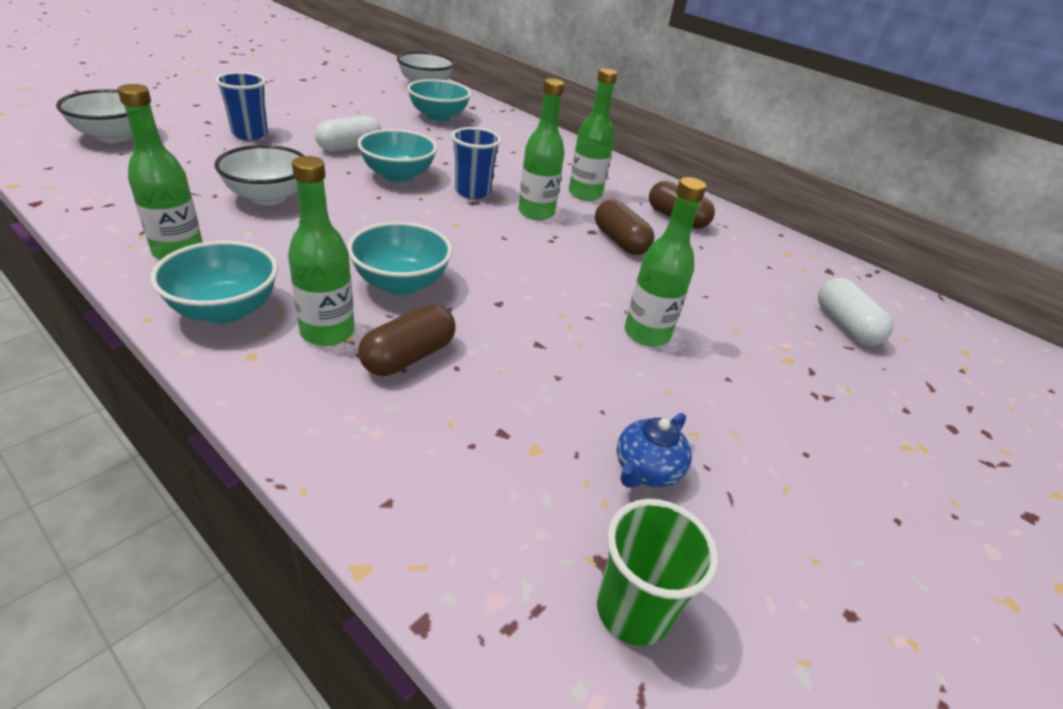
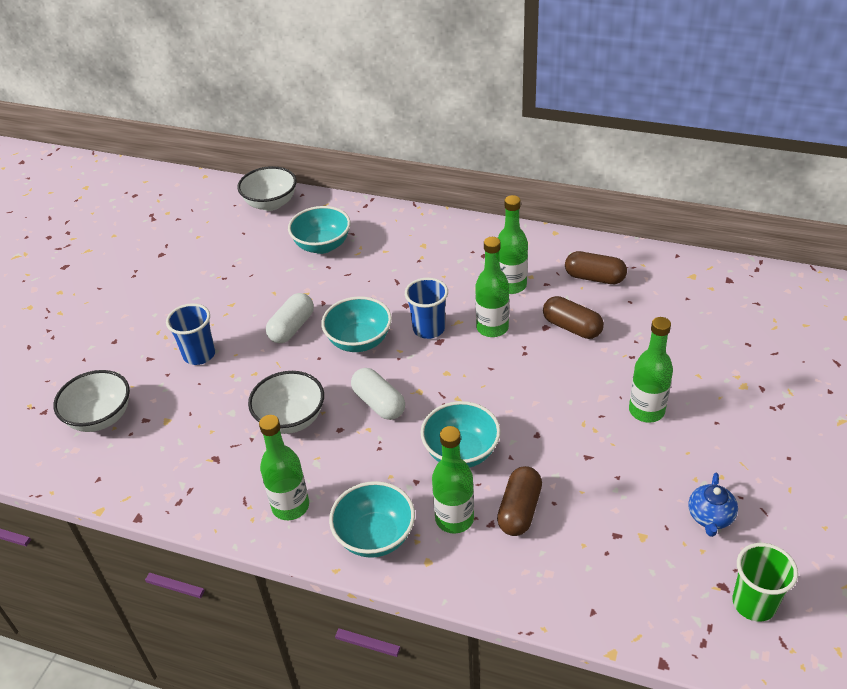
camera: 15 degrees left, 5 degrees up
(845, 326) = (763, 334): white capsule -> white capsule (379, 403)

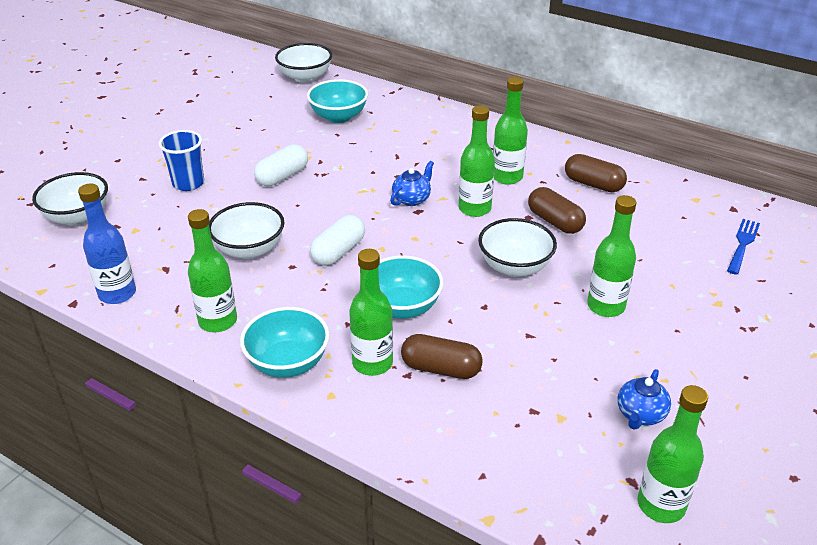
camera: 10 degrees right, 5 degrees down
(178, 497) = (117, 294): none -> blue bottle
(359, 341) = (341, 198): turquoise bowl -> none
(379, 403) = (338, 252): white capsule -> white capsule turned 60 degrees clockwise
(429, 329) = (412, 199): blue cup -> blue teapot
(519, 510) = (441, 368): brown capsule -> brown capsule turned 75 degrees clockwise
(551, 385) = (514, 267): none -> white bowl
(748, 317) = (742, 244): none -> blue fork
(754, 603) = (661, 505): green cup -> green bottle

